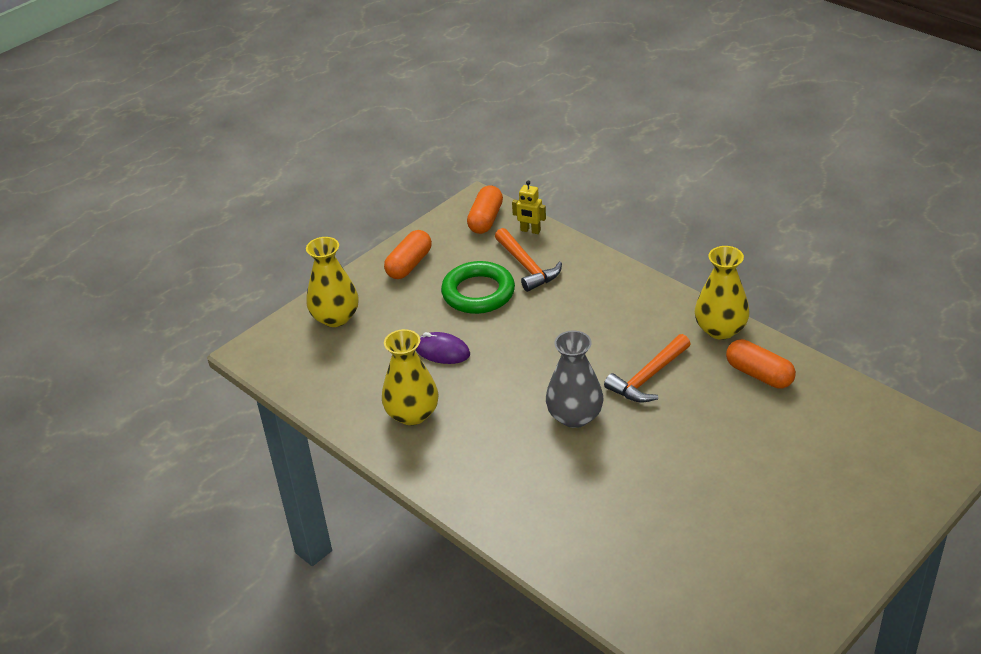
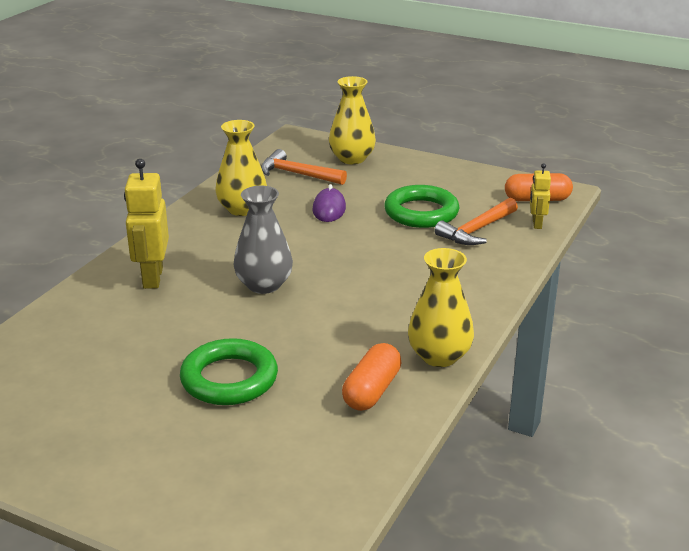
camera: 70 degrees right, 10 degrees down
(409, 264) = (442, 176): orange capsule -> none
(532, 496) = (152, 278): none -> yellow robot
(648, 377) = (337, 319): orange hammer -> orange hammer (297, 174)
(724, 456) = (229, 379): none -> green ring

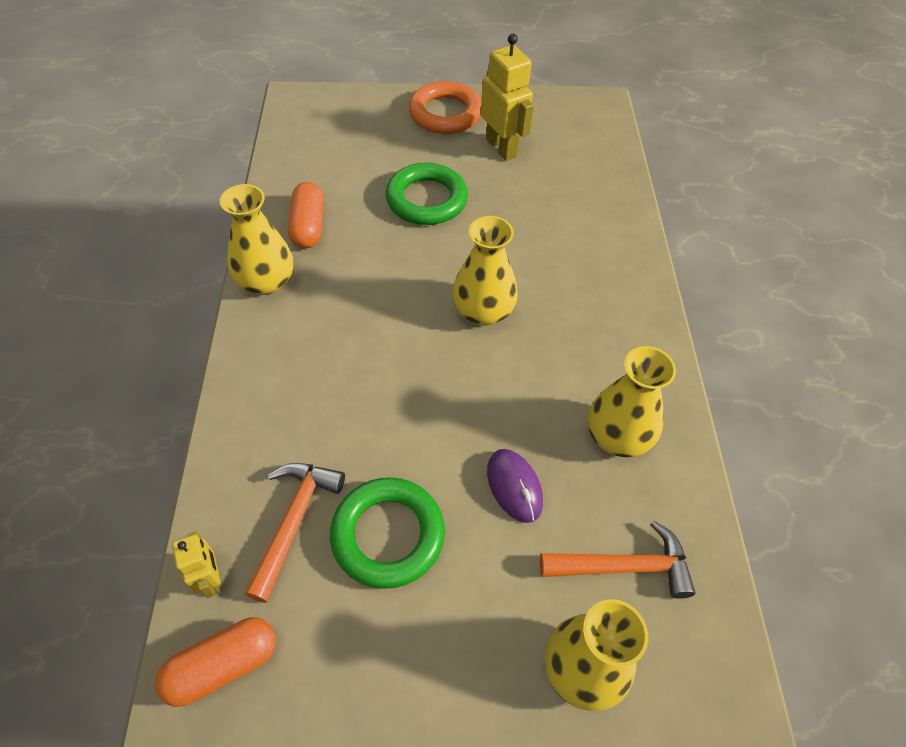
camera: 150 degrees right, 25 degrees up
(106, 472) = (445, 113): none -> orange ring
(152, 278) = (593, 280): yellow robot -> yellow robot (501, 148)
(264, 285) = (483, 311): grey vase -> yellow vase

